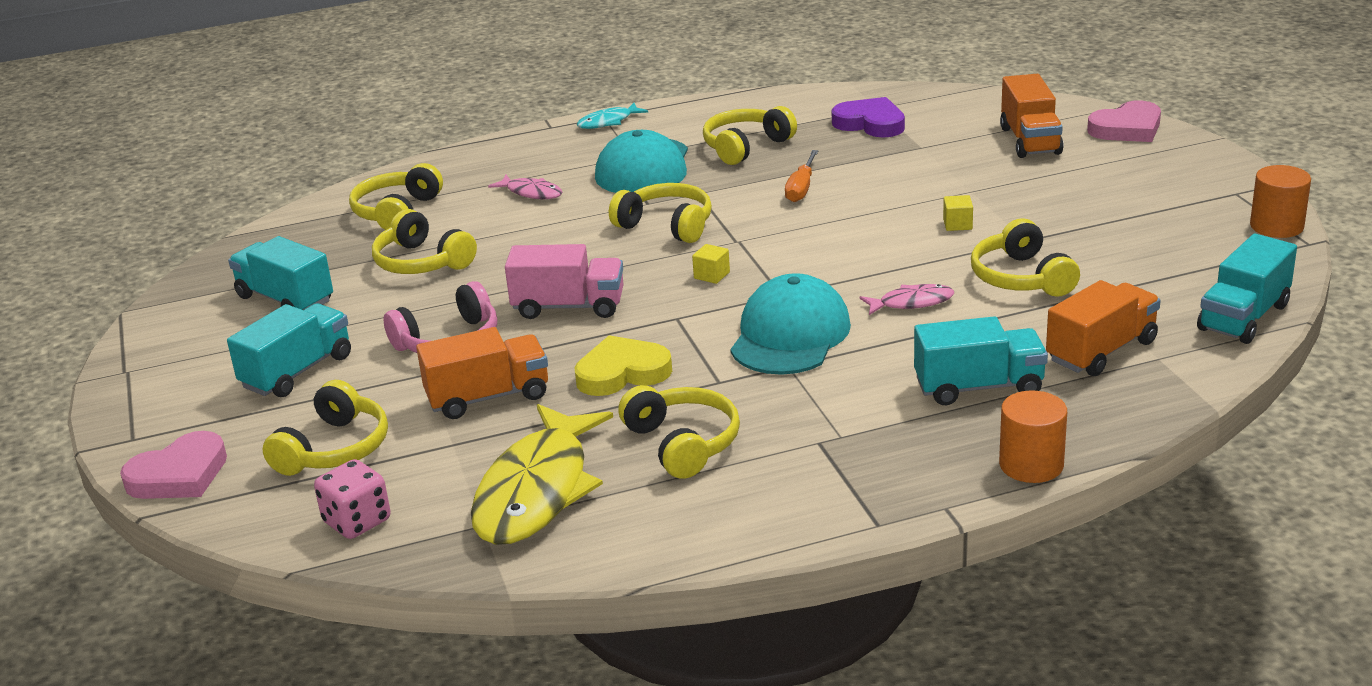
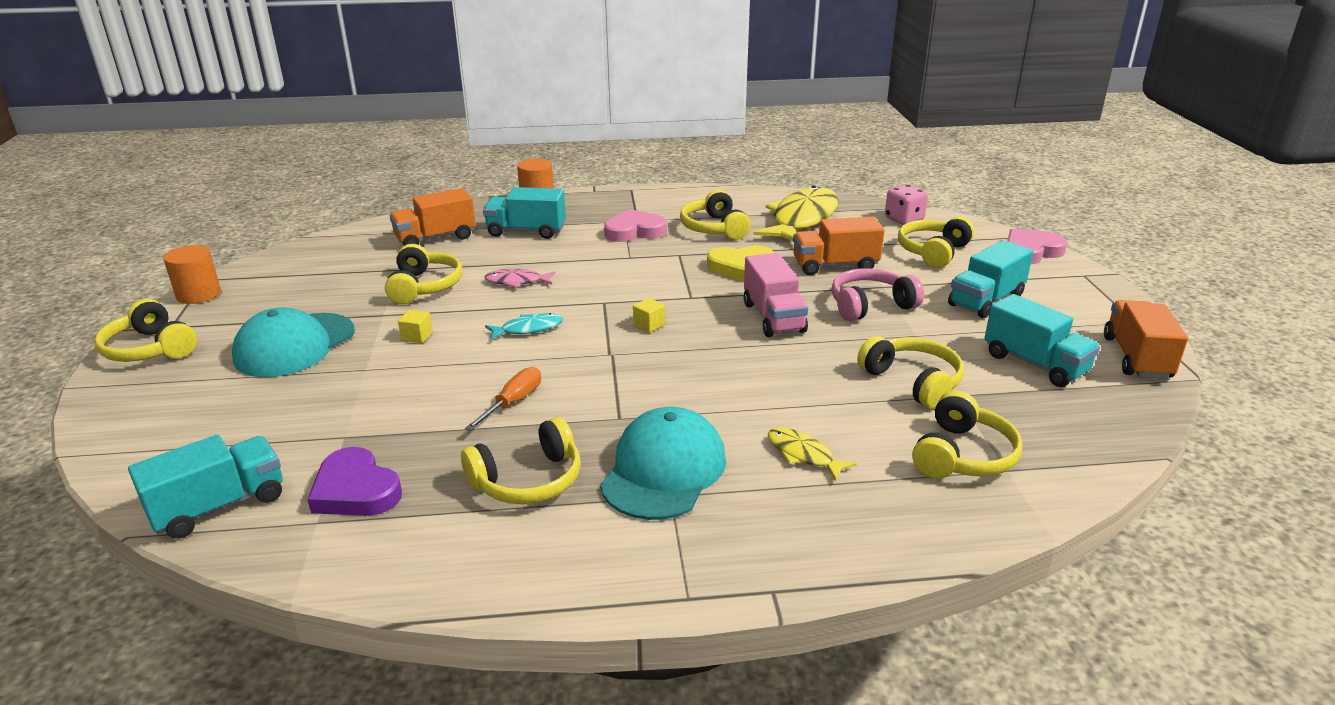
camera: 170 degrees left, 0 degrees up
(531, 193) = (803, 455): pink fish -> yellow fish
(569, 307) = (773, 317): pink truck -> pink truck turned 120 degrees counterclockwise
(608, 122) = (684, 580): turquoise fish -> turquoise fish (528, 329)
(666, 225) = (667, 381): yellow headphones -> yellow headphones (150, 349)
(790, 335) = (616, 273): turquoise cap -> turquoise cap (294, 345)
(1030, 141) = (232, 421): orange truck -> orange truck (1136, 358)
(1127, 128) = (122, 418): pink heart -> pink heart (634, 231)
(1243, 317) = (328, 243): turquoise truck -> turquoise truck (219, 506)

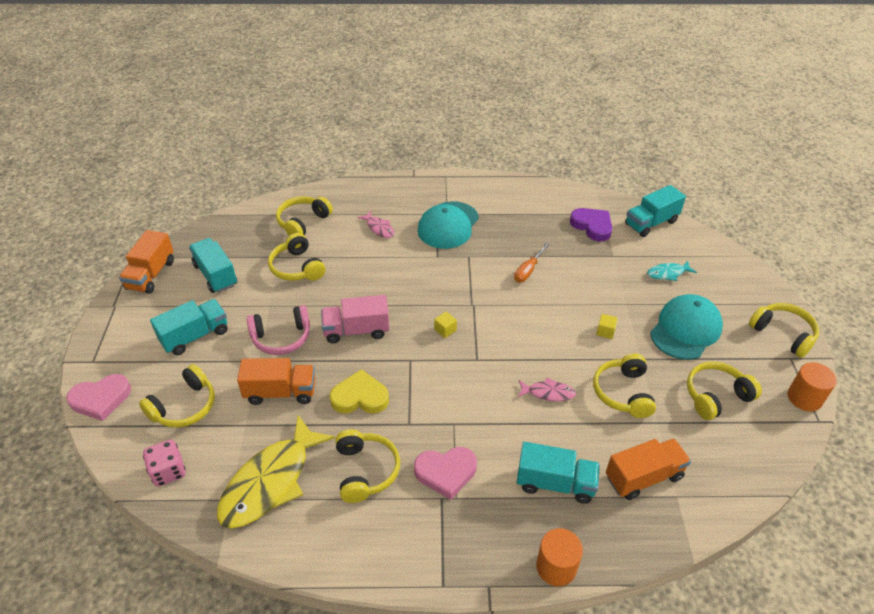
camera: 175 degrees left, 15 degrees up
(528, 329) = (529, 333): turquoise fish -> turquoise fish (668, 273)
(528, 480) = (512, 225): yellow headphones -> yellow headphones (716, 396)
(773, 317) = (356, 330): pink truck -> pink truck turned 90 degrees counterclockwise
(803, 455) = (379, 228): yellow fish -> pink fish

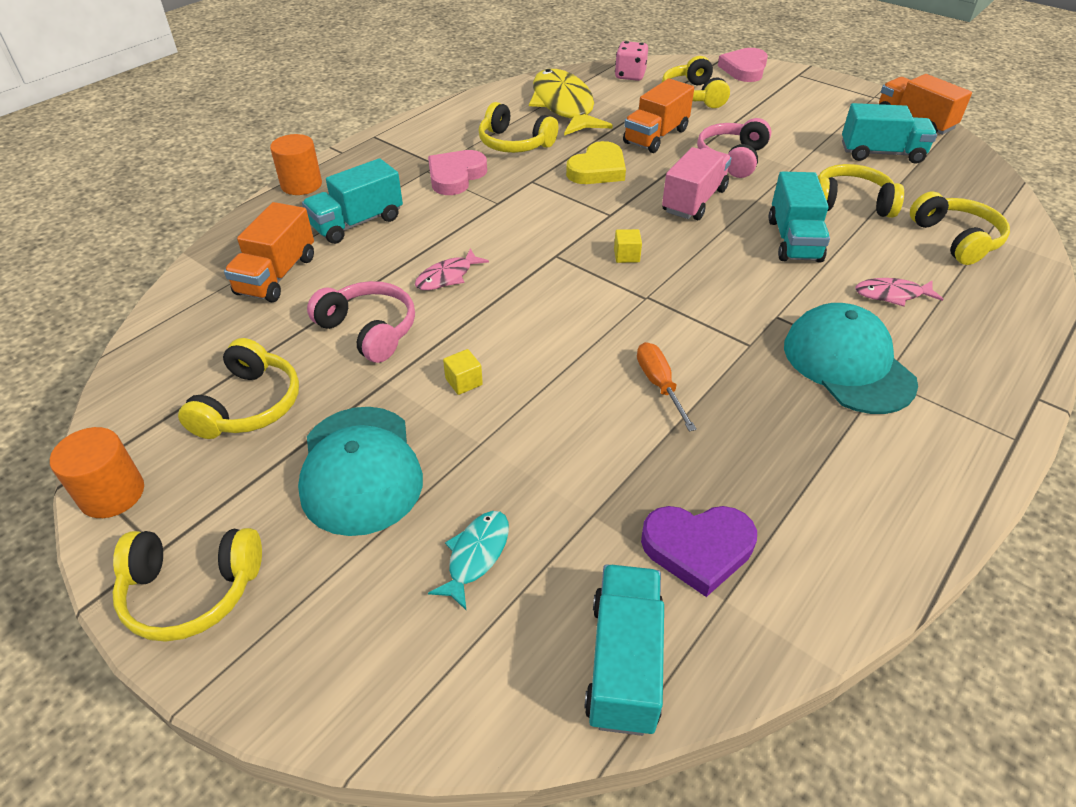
camera: 130 degrees right, 0 degrees up
(195, 336) = (784, 120): turquoise truck -> turquoise truck (793, 240)
(623, 392) = (369, 330): yellow headphones -> pink headphones

